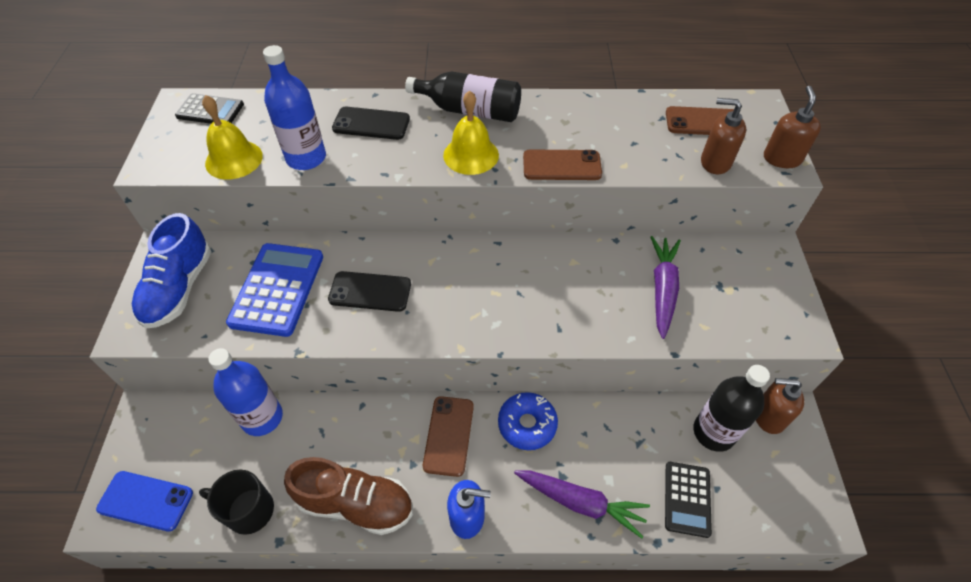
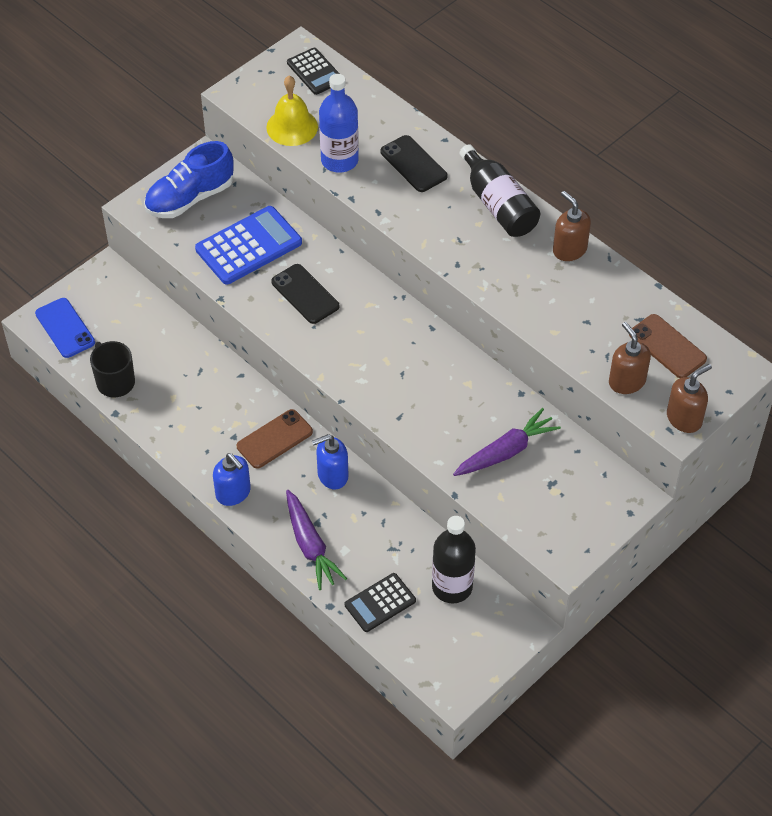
camera: 45 degrees right, 0 degrees up
(262, 417) = (173, 332): blue bottle -> none
(356, 503) = (177, 430): brown shoe -> none
(471, 155) = (454, 241): yellow bell -> none
(527, 424) = (332, 475): blue donut -> blue soap dispenser
(562, 166) = (508, 298): brown phone -> none
(768, 416) = (505, 612): brown soap dispenser -> brown soap dispenser (569, 249)

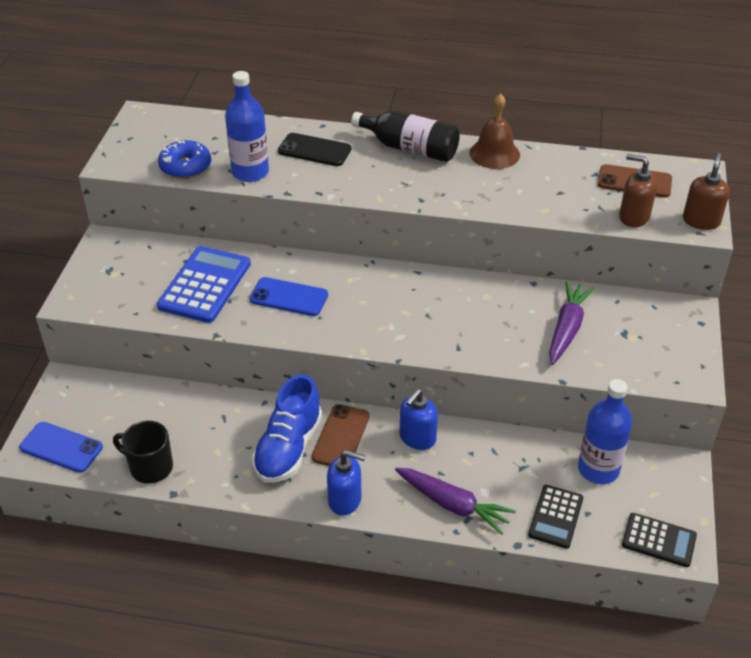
camera: 35 degrees left, 10 degrees down
(190, 198) = (117, 274): blue shoe -> blue shoe (288, 448)
(292, 127) = (185, 166): yellow bell -> blue donut
(305, 294) = (289, 297): black phone -> blue phone
(315, 72) = (169, 124): black calculator -> black calculator (659, 540)
(452, 587) = (598, 469): black bottle -> blue bottle
(569, 249) = (494, 153): brown soap dispenser -> brown bell

